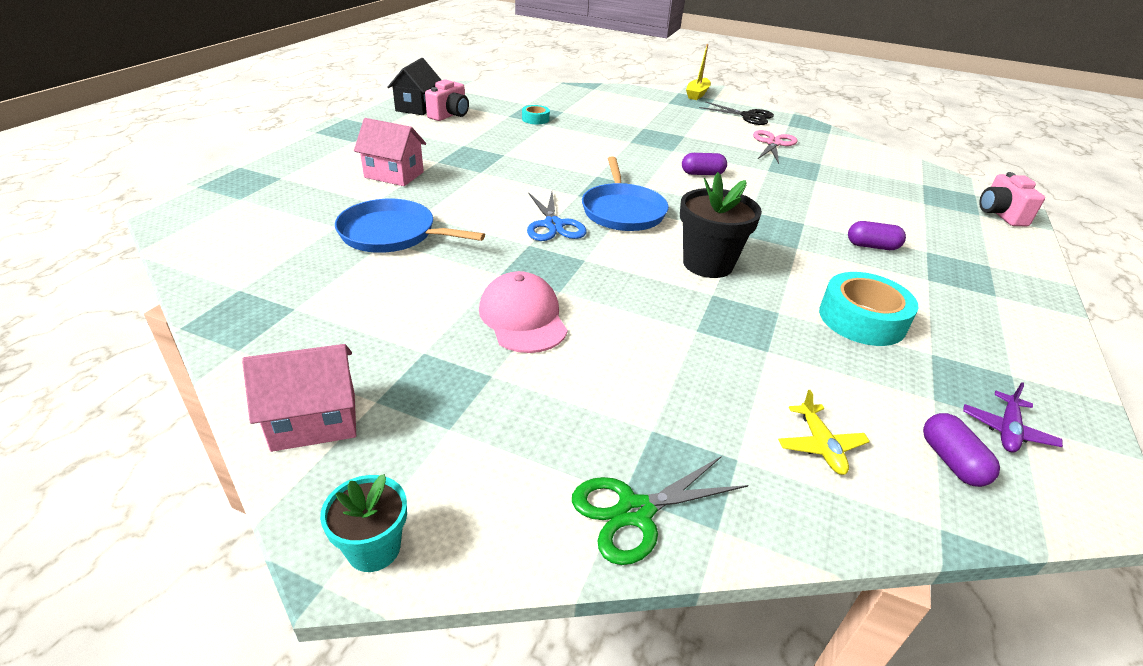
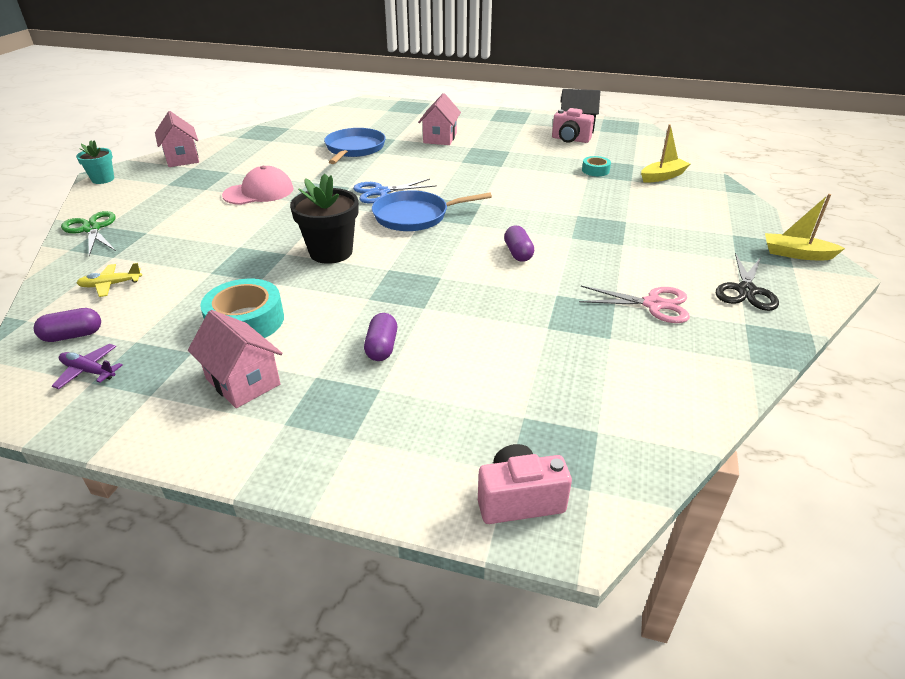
camera: 85 degrees right, 0 degrees up
(559, 100) = (663, 176): none -> yellow boat
(958, 318) = (243, 381): none -> pink house

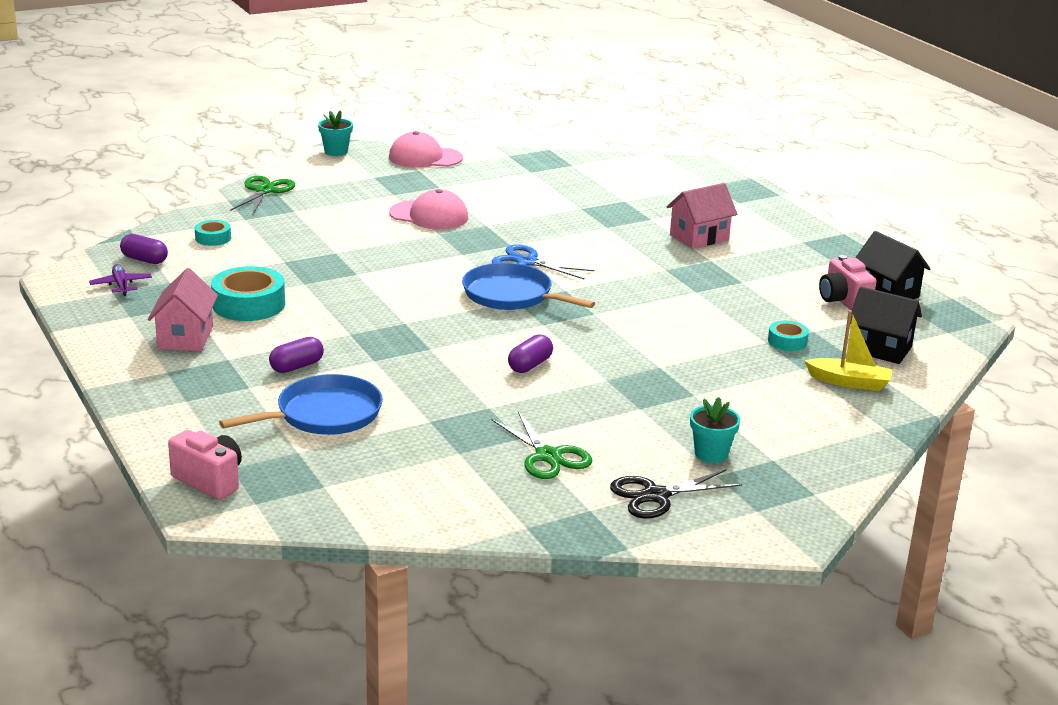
camera: 45 degrees right, 10 degrees down
(111, 285) = (213, 238): yellow plane -> turquoise tape
(182, 158) = (425, 158): pink house -> pink cap
(331, 252) = (389, 289): black flower pot -> none
(354, 149) = (589, 212): blue pan -> blue pan (324, 414)
(635, 154) = (880, 349): none -> black house
(653, 304) = (548, 456): pink scissors -> green scissors
(707, 249) = (711, 454): none -> turquoise flower pot
(796, 254) = (792, 506): yellow boat -> none

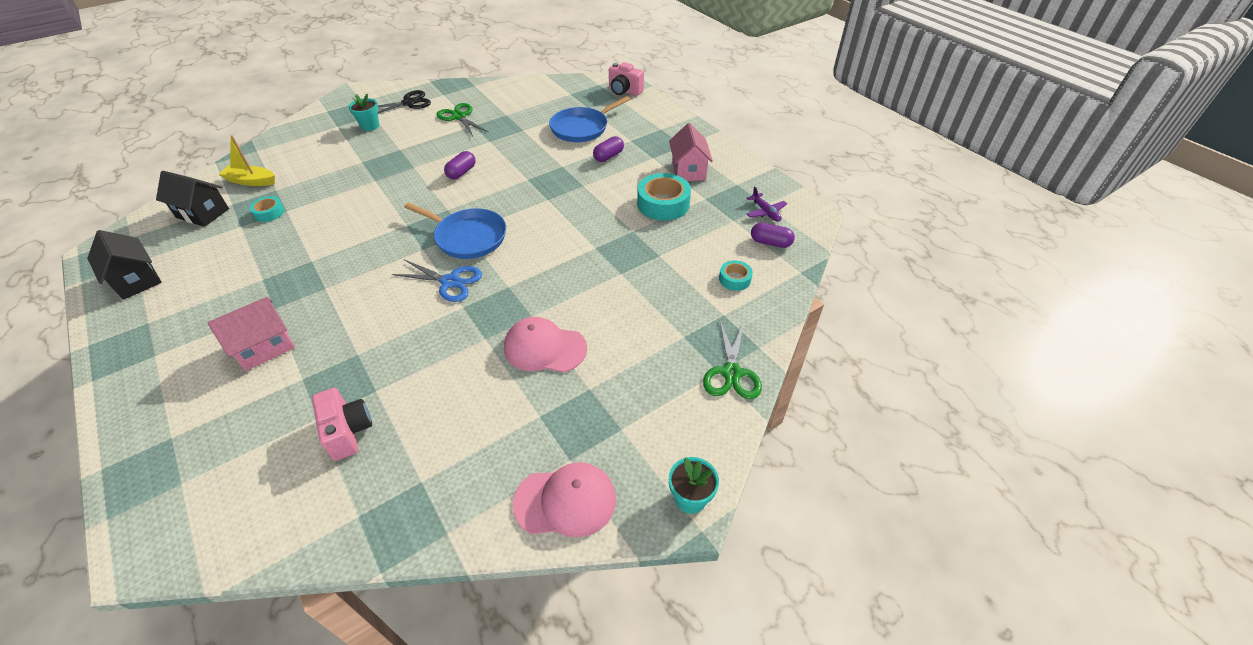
camera: 175 degrees right, 20 degrees up
(843, 301) = (187, 264): pink camera -> pink camera (348, 431)

